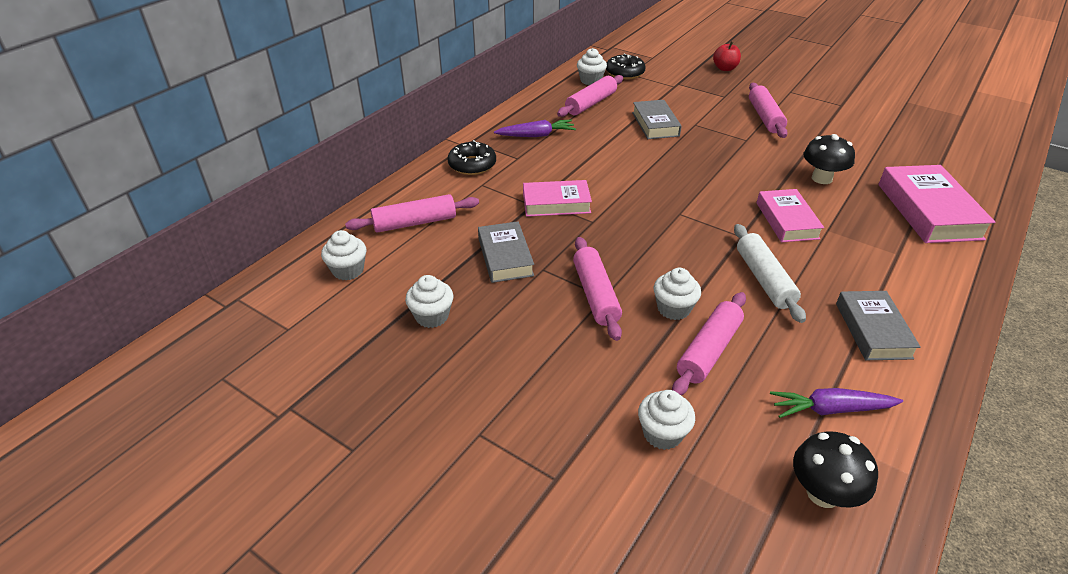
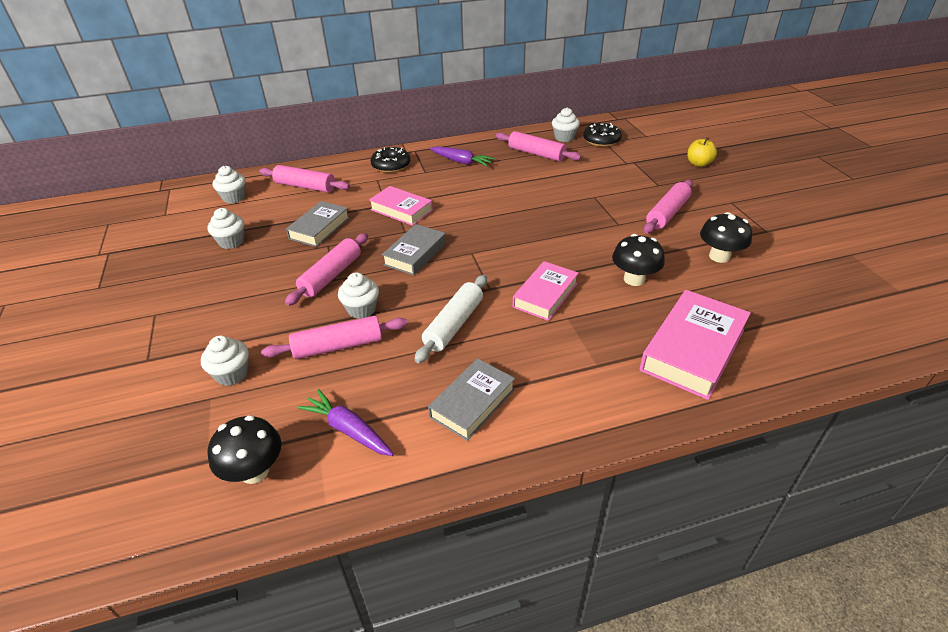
camera: 40 degrees right, 0 degrees up
(591, 103) = (536, 154): pink rolling pin -> pink rolling pin turned 45 degrees clockwise
(655, 124) = (561, 185): grey book -> grey book (415, 254)
(725, 68) = (698, 164): red apple -> yellow apple
(844, 136) = (719, 256): none -> black mushroom

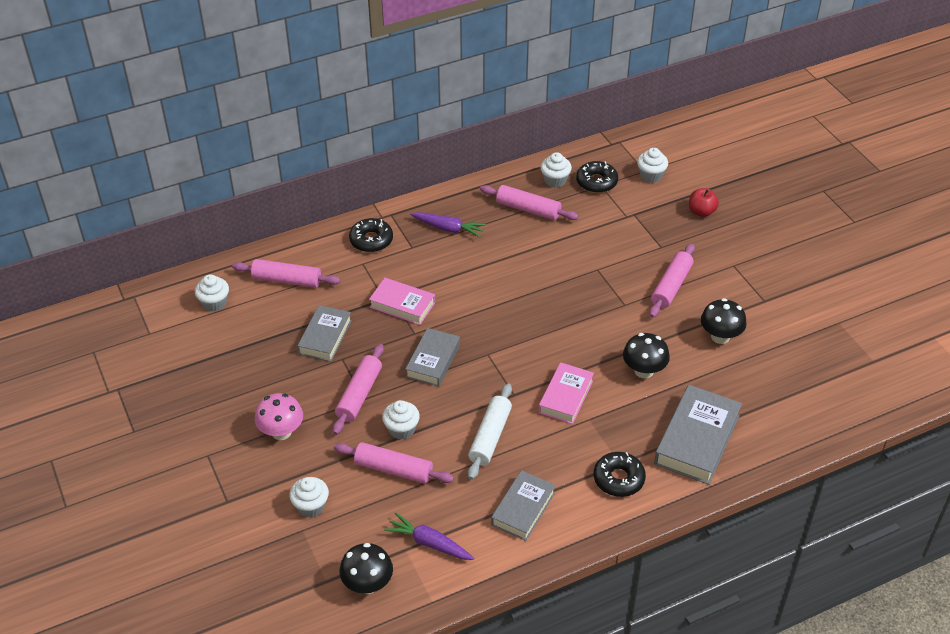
camera: 10 degrees left, 5 degrees up
(231, 242) = (240, 363): white cupcake -> white cupcake (651, 175)
(238, 300) = (281, 432): none -> pink mushroom
(338, 346) = (393, 469): pink rolling pin -> pink rolling pin turned 45 degrees clockwise
(594, 382) = (618, 479): none -> black donut
(692, 349) = (696, 439): pink book -> grey book
(698, 164) = (701, 212): yellow apple -> red apple

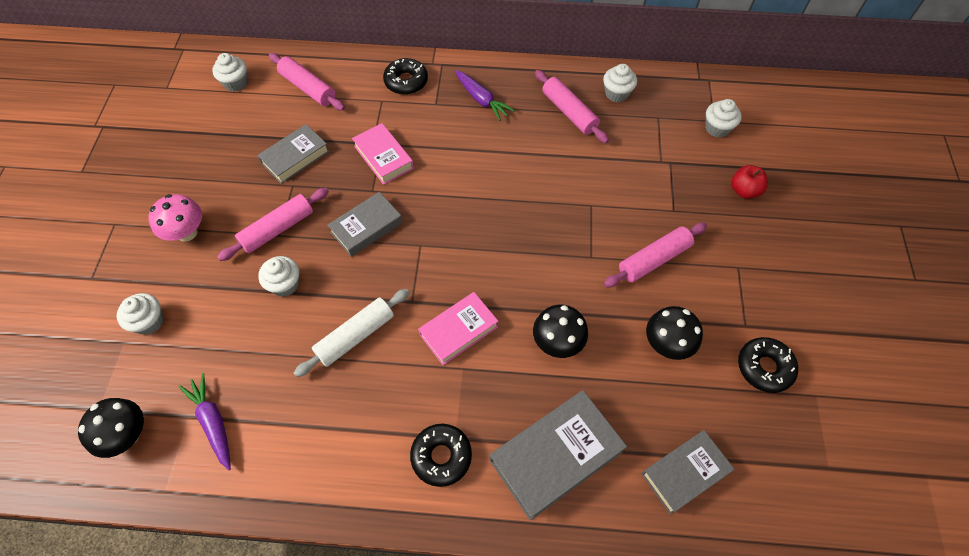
camera: 30 degrees right, 15 degrees up
(393, 469) = (245, 323): pink rolling pin -> none
(523, 509) = (324, 436): grey book -> grey book (684, 472)
(596, 182) = (656, 112): black donut -> black donut (764, 367)

